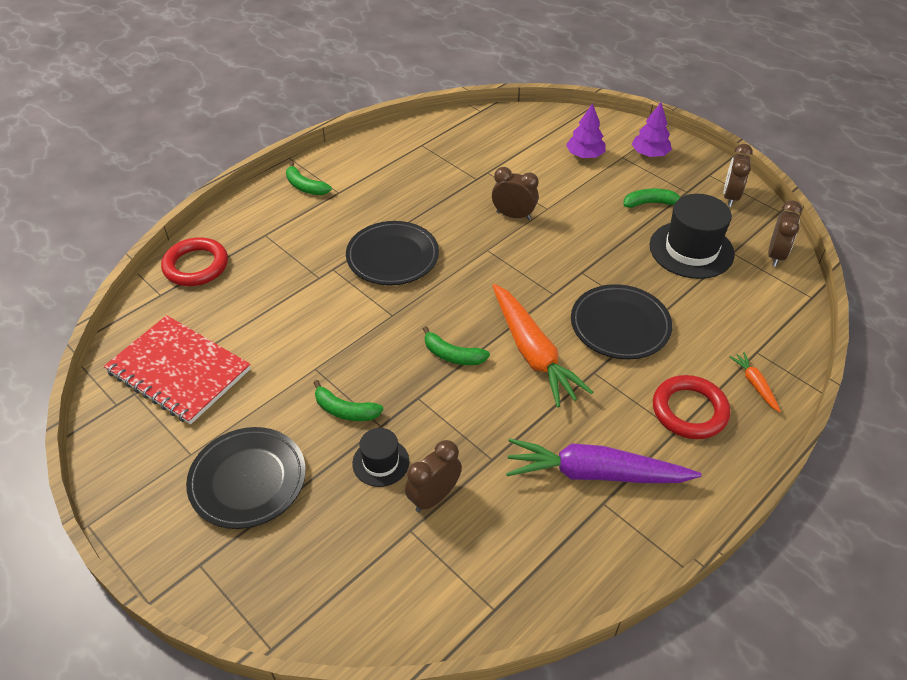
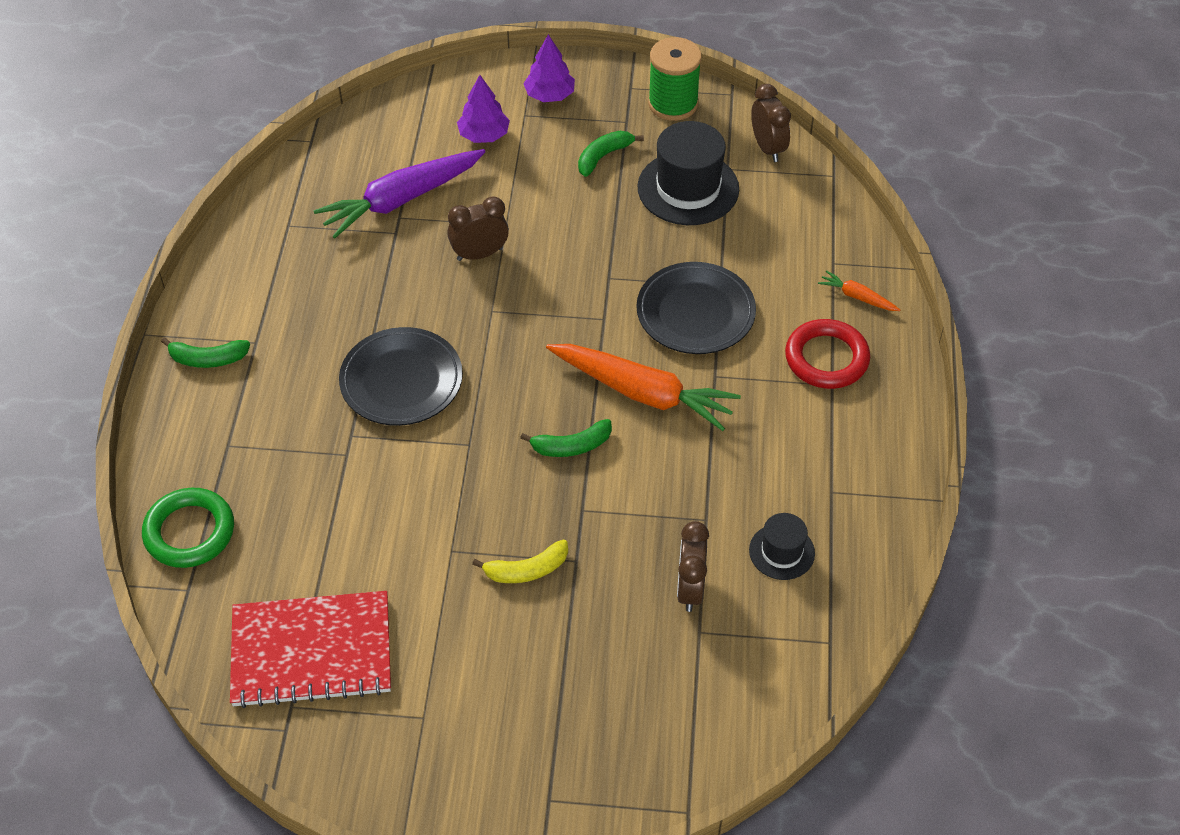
camera: 40 degrees left, 5 degrees up
(196, 266) = (189, 532): red ring -> green ring
(248, 480) = (508, 699): black plate -> none
(345, 410) = (527, 570): green banana -> yellow banana
(381, 462) = (612, 593): black hat -> black hat (781, 552)
(595, 473) = (802, 470): purple carrot -> purple carrot (401, 200)
(730, 197) = (673, 104): brown clock -> green spool

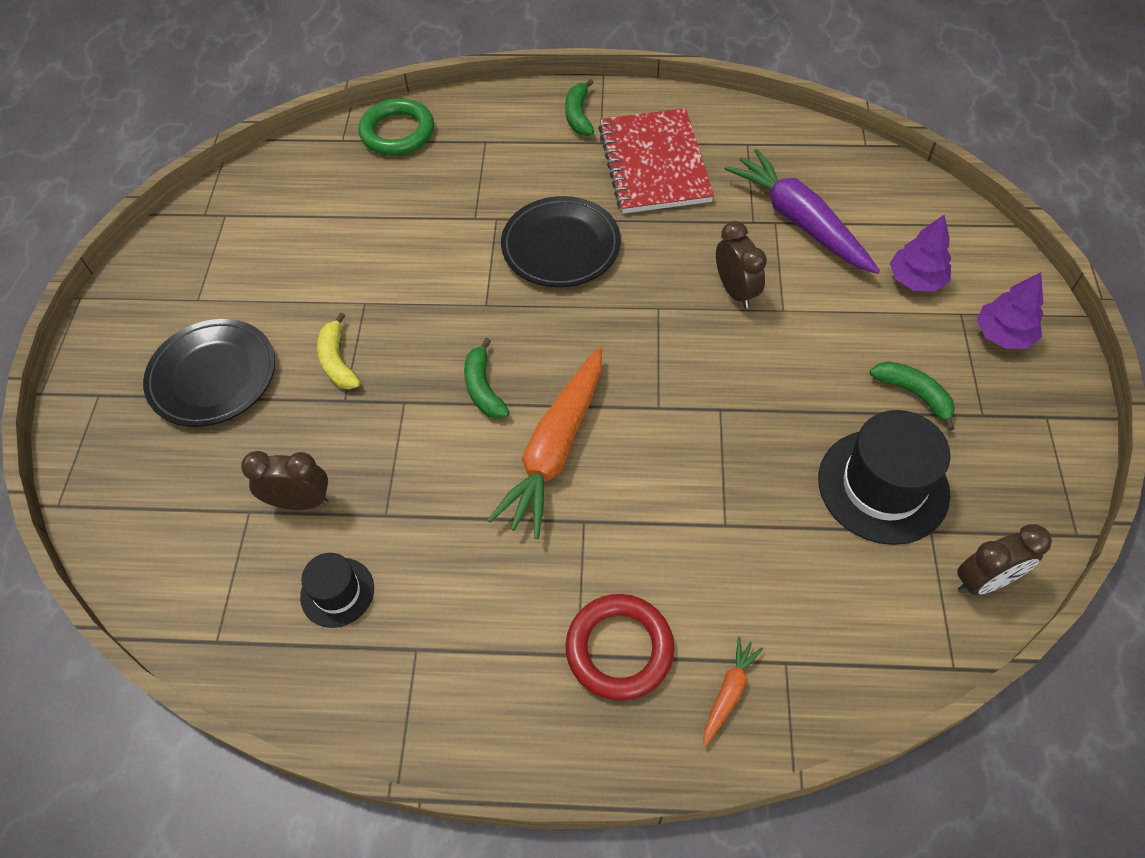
camera: 90 degrees right, 5 degrees up
(311, 651) = (274, 220): red notebook -> red notebook (654, 164)
(673, 104) = (1033, 465): green spool -> none
(695, 313) = (677, 499): black plate -> black plate (213, 376)

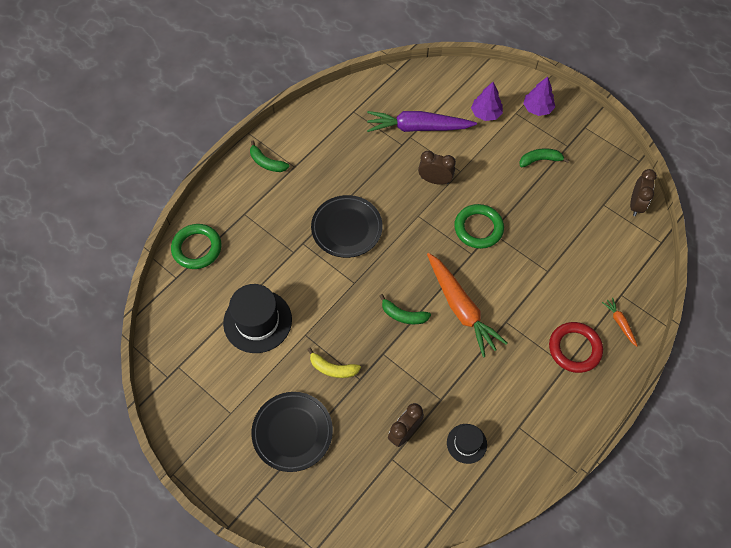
camera: 55 degrees left, 5 degrees up
(654, 164) = (330, 155): red notebook -> none
(709, 389) = (478, 228): none -> green ring
(883, 486) = (572, 204): black hat -> black hat (257, 321)

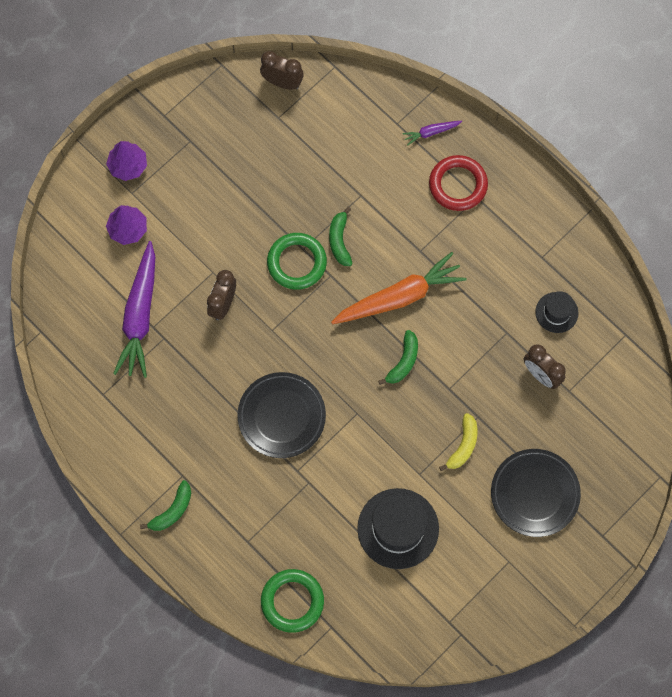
camera: 85 degrees left, 10 degrees up
(540, 160) = (207, 176): green banana -> green banana (339, 240)
(619, 323) = (431, 132): orange carrot -> purple carrot

